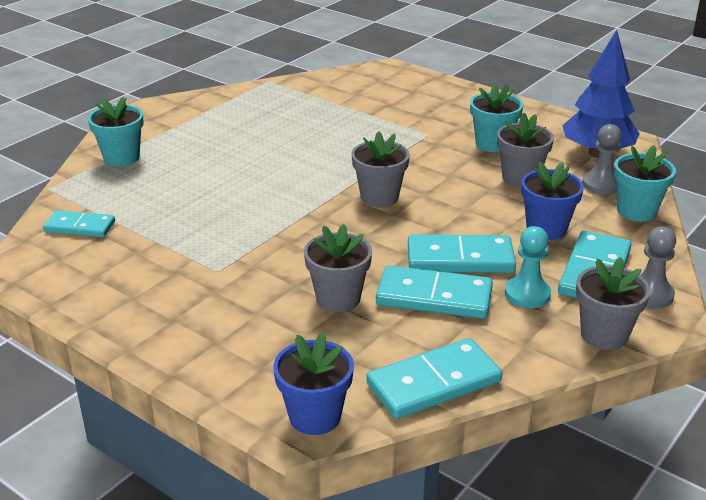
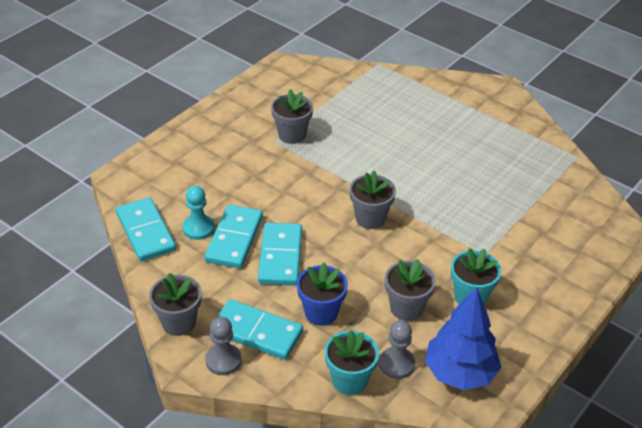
camera: 90 degrees right, 10 degrees up
(80, 227) = (329, 81): turquoise domino -> none
(121, 157) = (424, 89): turquoise flower pot -> none
(315, 416) = (128, 182): blue flower pot -> none
(338, 298) = (238, 193): grey flower pot -> grey flower pot (292, 135)
(527, 294) = (232, 288): turquoise pawn -> turquoise pawn (198, 228)

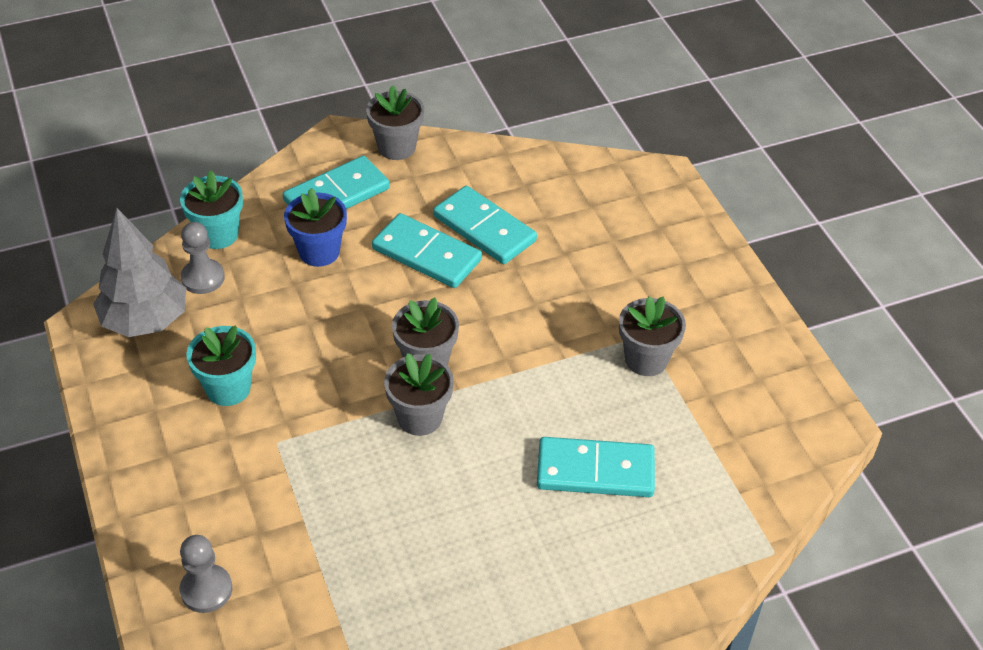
camera: 120 degrees right, 5 degrees up
(146, 232) = (549, 166): turquoise domino -> turquoise domino (595, 471)
(198, 228) = (524, 207): turquoise pawn -> none
(223, 360) = (322, 160): grey pawn -> grey pawn (206, 590)
(406, 308) = (264, 323): grey flower pot -> grey flower pot (420, 417)
(459, 373) = (145, 320): blue tree -> grey tree

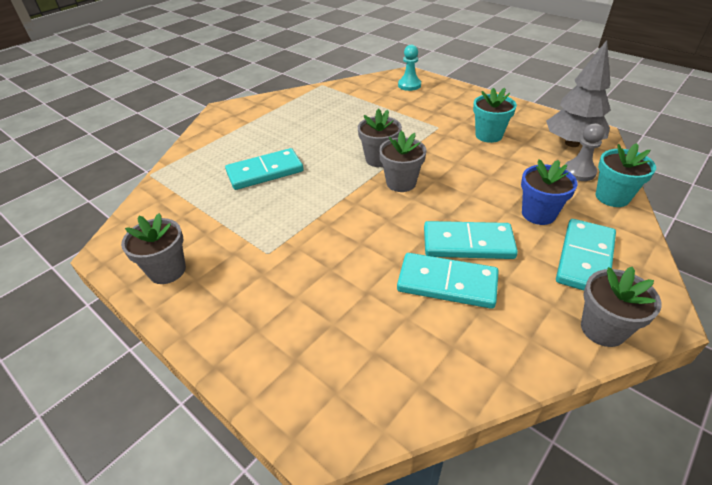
camera: 155 degrees right, 5 degrees down
(206, 590) = (409, 85): grey pawn -> turquoise pawn
(646, 359) = (259, 238): grey flower pot -> grey flower pot (167, 270)

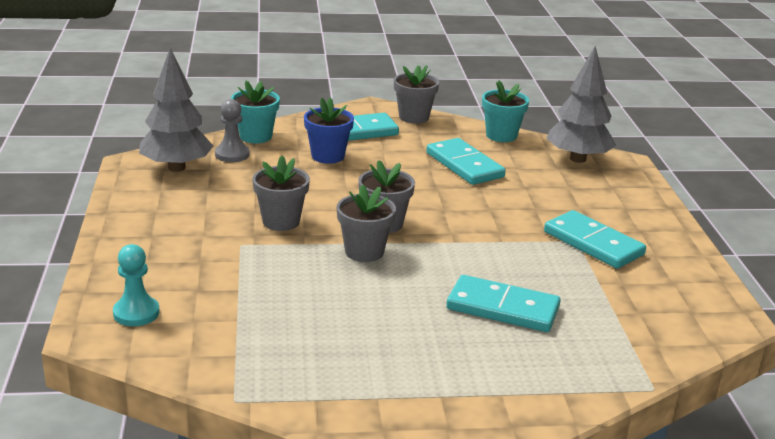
camera: 140 degrees left, 15 degrees down
(167, 270) = (679, 273): grey flower pot -> grey flower pot (281, 221)
(372, 391) = (578, 159): none -> grey tree
(468, 243) = (411, 170): turquoise domino -> turquoise domino (593, 243)
(488, 135) = (219, 210): turquoise flower pot -> turquoise flower pot (501, 135)

